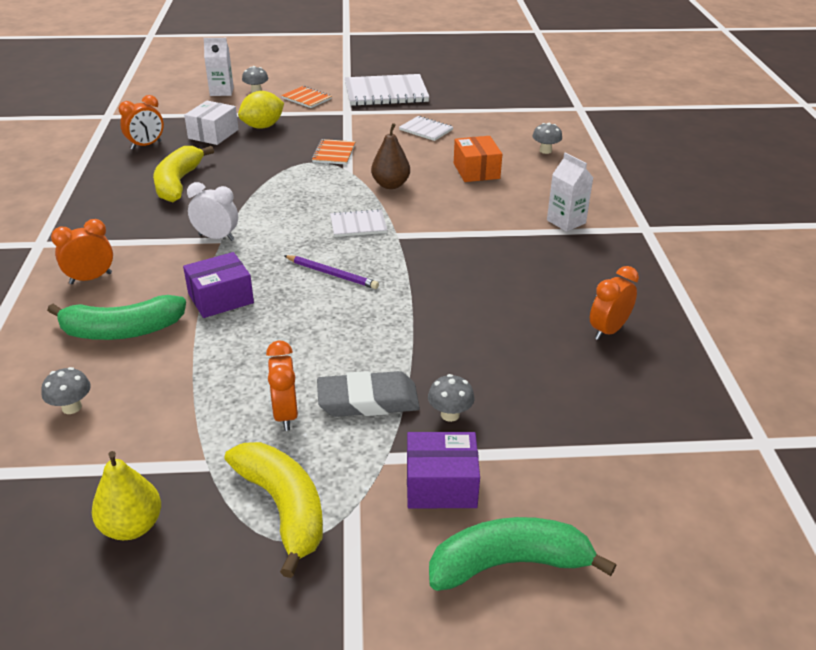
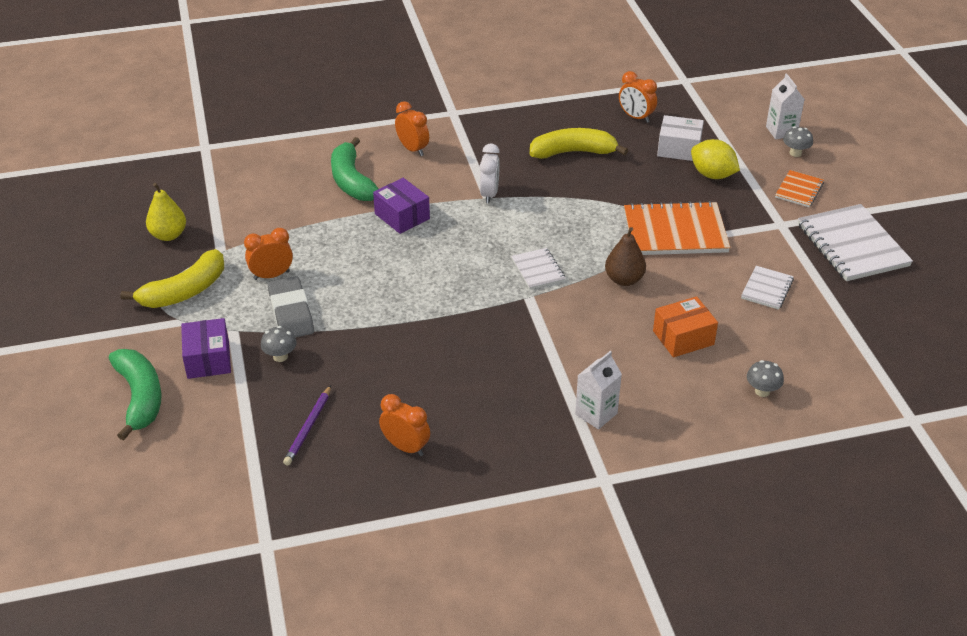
camera: 80 degrees right, 5 degrees up
(71, 407) = (268, 183): grey mushroom -> none
(331, 274) = (451, 267): purple pencil -> purple pencil (308, 427)
(334, 153) = (675, 232): orange notebook -> orange notebook, size x1.94

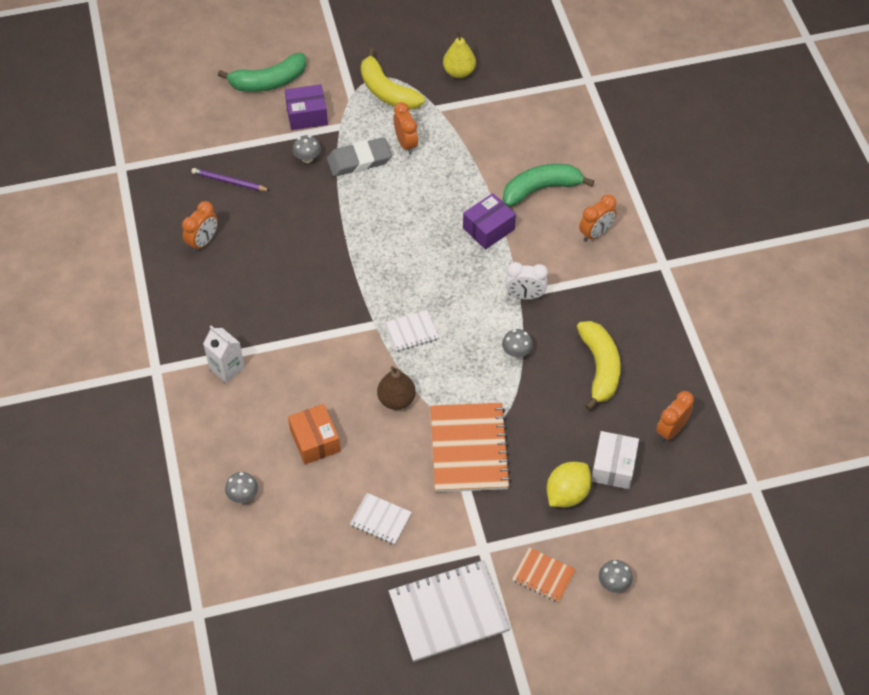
camera: 90 degrees right, 15 degrees up
(559, 201) = (516, 352): none -> grey mushroom
(781, 131) = (656, 575): white carton -> none

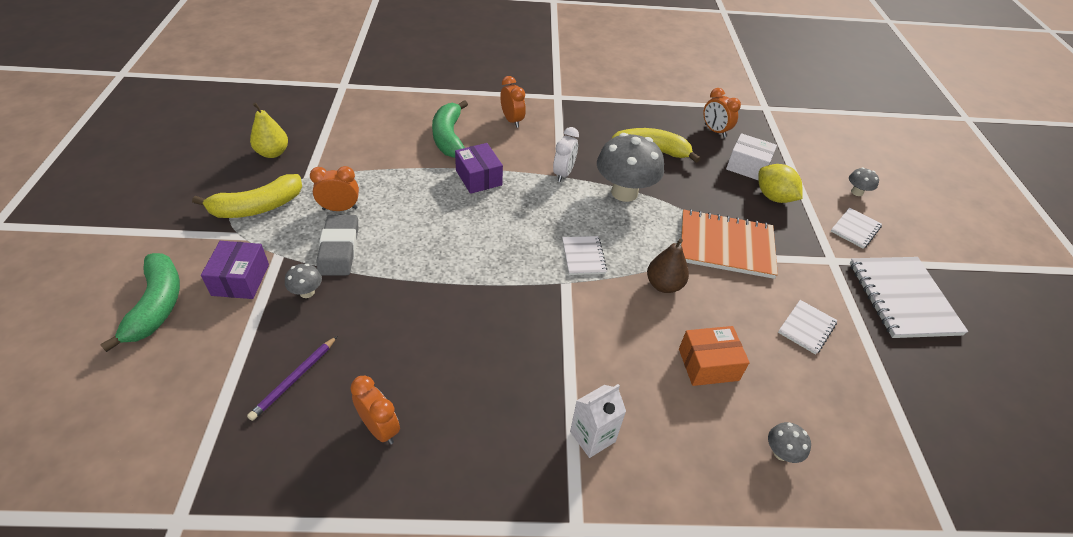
camera: 80 degrees left, 10 degrees down
(516, 352) = (624, 192): grey mushroom -> grey mushroom, size x2.27
(543, 576) = (855, 229): orange notebook -> white notebook

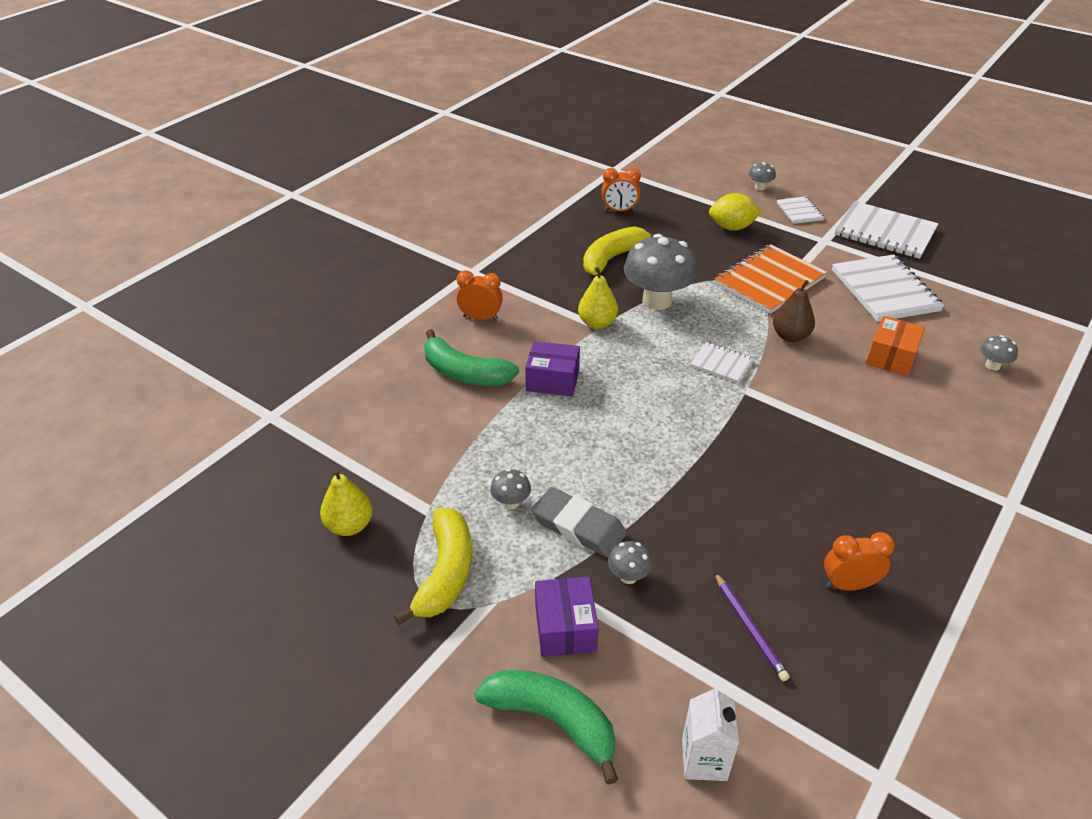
camera: 50 degrees left, 5 degrees down
(240, 279) = (565, 628): purple box -> purple box turned 45 degrees clockwise
(340, 208) = (511, 503): orange clock -> grey mushroom
(563, 173) = (597, 323): white clock -> yellow pear
(592, 436) = (928, 454): white carton -> white carton (704, 759)
(747, 166) = (682, 220): white box -> none
(806, 328) = (884, 290): white notebook -> white notebook, size x1.94

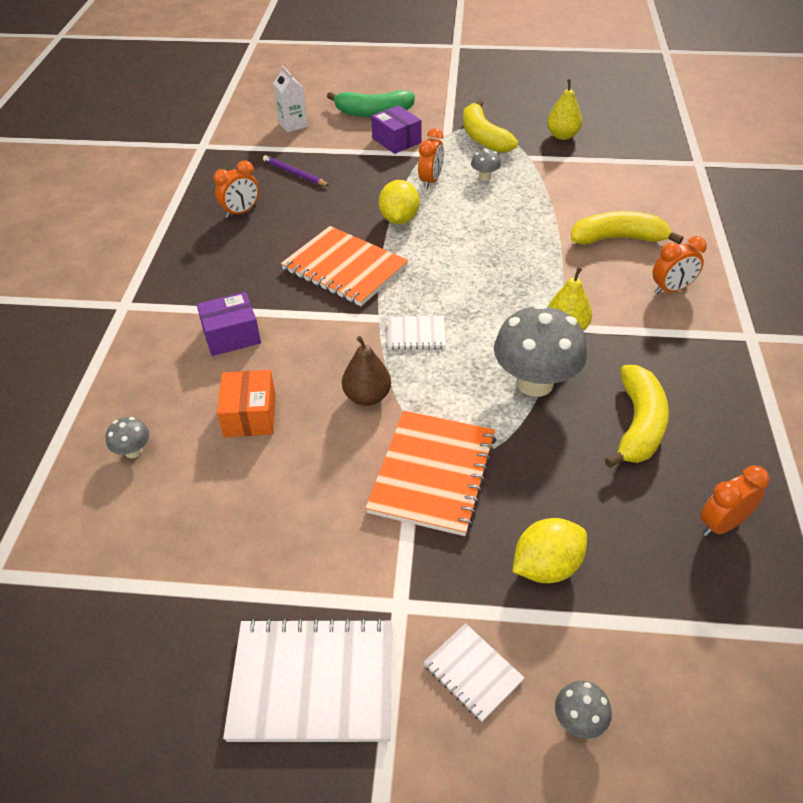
camera: 150 degrees right, 5 degrees up
(464, 373) = (618, 239): green banana -> yellow banana
(552, 380) = (545, 260): purple box -> purple box (231, 335)
(578, 527) = (430, 181): grey eraser -> orange clock
(628, 576) = (380, 170): grey mushroom -> none
(657, 486) = (399, 219): none -> yellow lemon
(752, 450) = (344, 268): none -> orange notebook
(884, 290) = (281, 526): white notebook -> none

